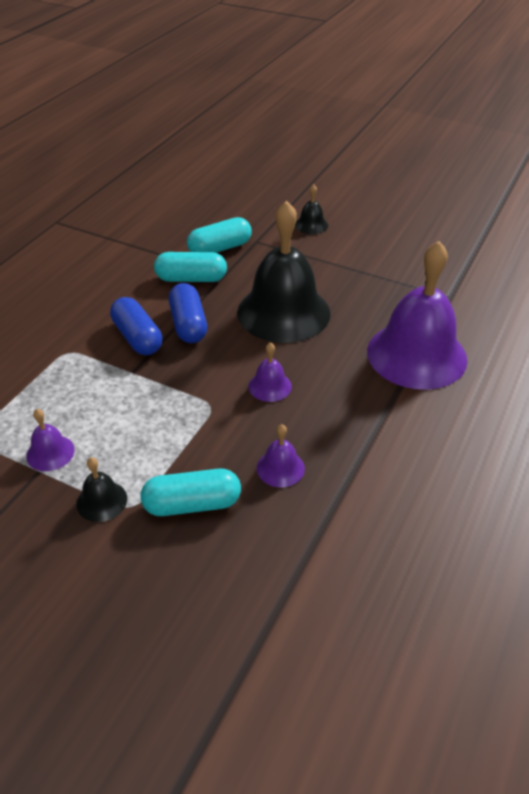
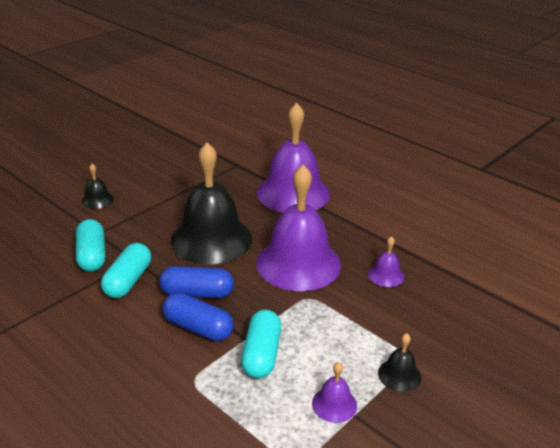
camera: 75 degrees left, 10 degrees down
(137, 337) = (198, 328): blue capsule -> blue capsule turned 45 degrees clockwise
(192, 504) = (412, 324): turquoise capsule -> turquoise capsule (261, 354)
(270, 386) = (298, 263): purple bell -> purple bell, size x2.40

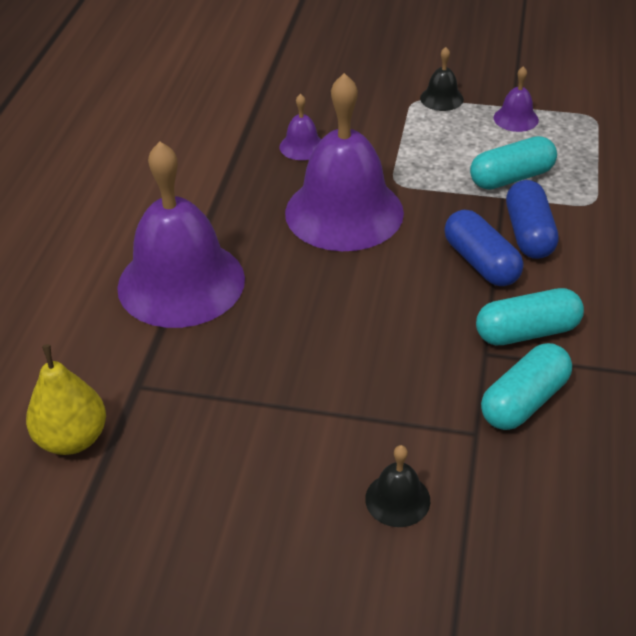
camera: 120 degrees left, 10 degrees up
(211, 239) = (369, 306): black bell -> none
(225, 145) = (72, 439): none -> yellow pear

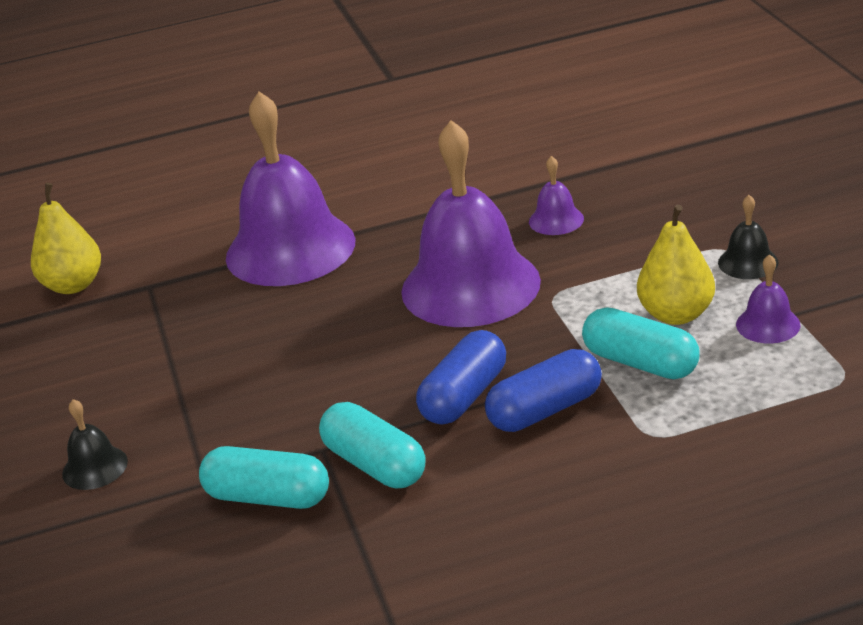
camera: 65 degrees right, 10 degrees down
(471, 145) = (676, 314): none -> yellow pear

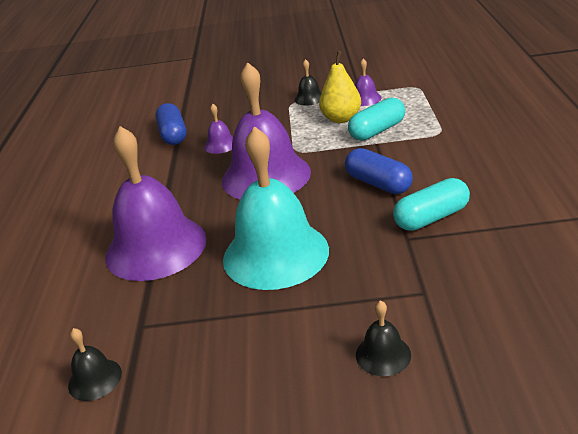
camera: 75 degrees left, 0 degrees up
(73, 285) = (95, 379): yellow pear -> black bell
(268, 497) = (450, 262): turquoise capsule -> none
(281, 343) = (275, 254): none -> turquoise bell
(545, 410) = (404, 159): blue capsule -> blue capsule (173, 135)

